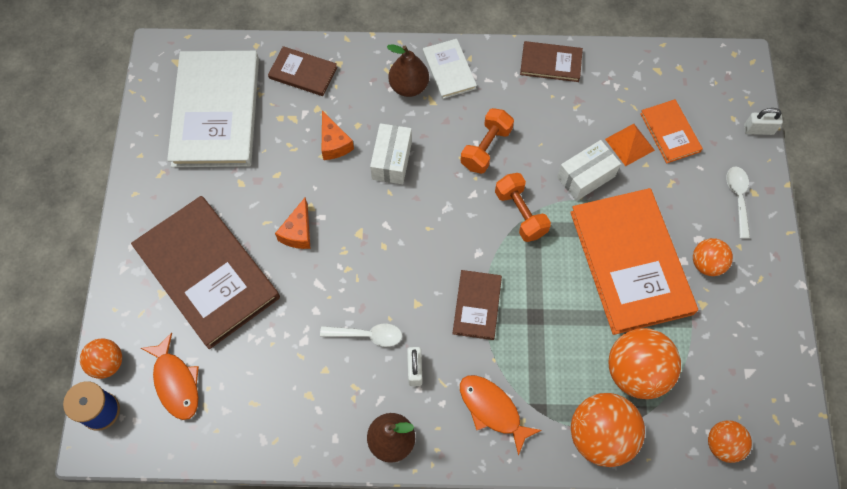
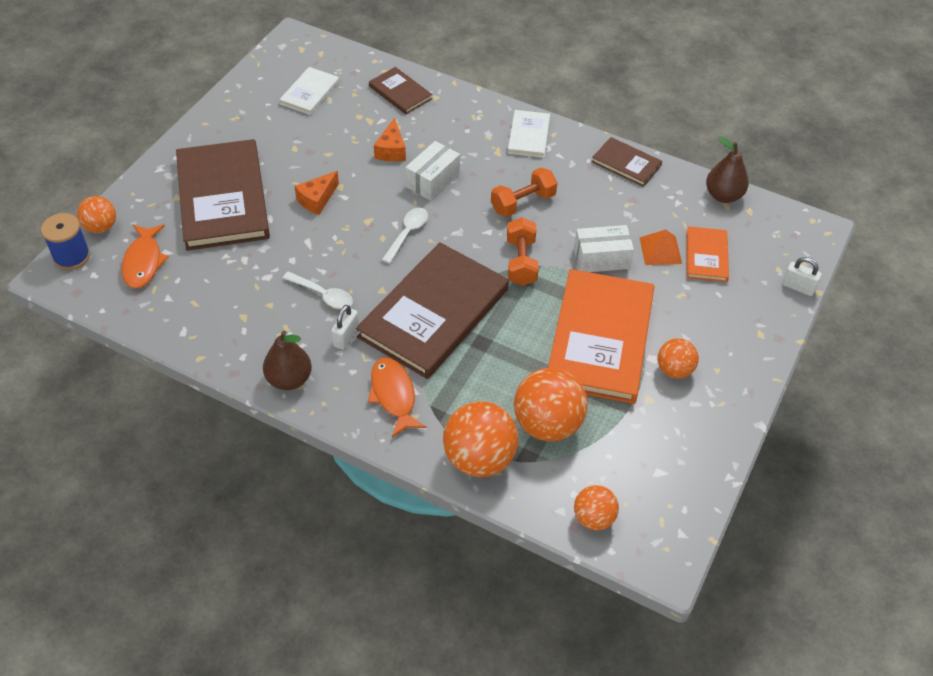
camera: 25 degrees right, 15 degrees down
(216, 111) = (310, 93): white book -> white book, size x0.48
(409, 87) = (484, 134): brown pear -> brown pear (723, 195)
(477, 305) = (434, 313): brown book -> brown book, size x2.08
(737, 198) = (740, 332): white spoon -> white spoon (407, 233)

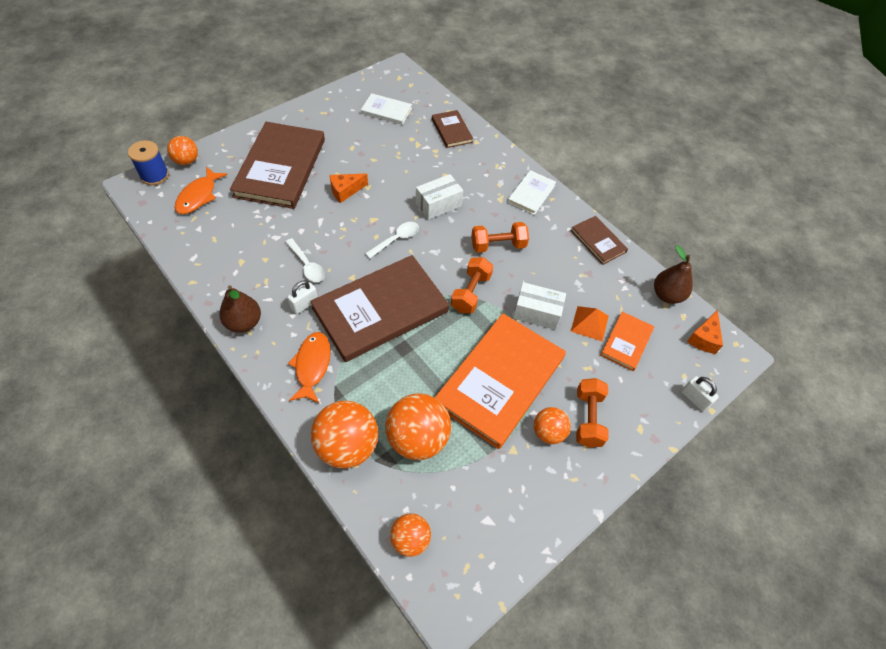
camera: 20 degrees right, 5 degrees up
(310, 93) = (386, 111): white book -> white book turned 60 degrees clockwise
(391, 150) = (420, 171): orange cheese -> orange cheese (704, 338)
(706, 343) = (588, 418): none -> orange dumbbell

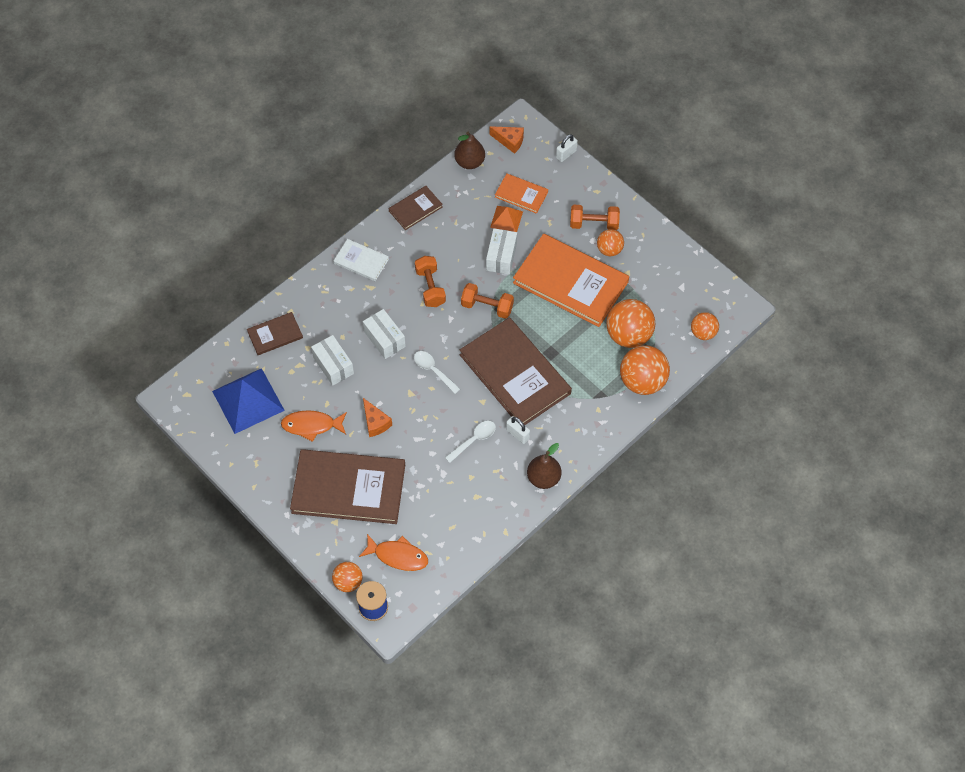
camera: 90 degrees left, 5 degrees up
(312, 365) = (577, 417): orange fish -> orange fish (311, 425)
(386, 111) = (248, 400): white book -> blue pyramid
(414, 166) = (333, 365): none -> white box

